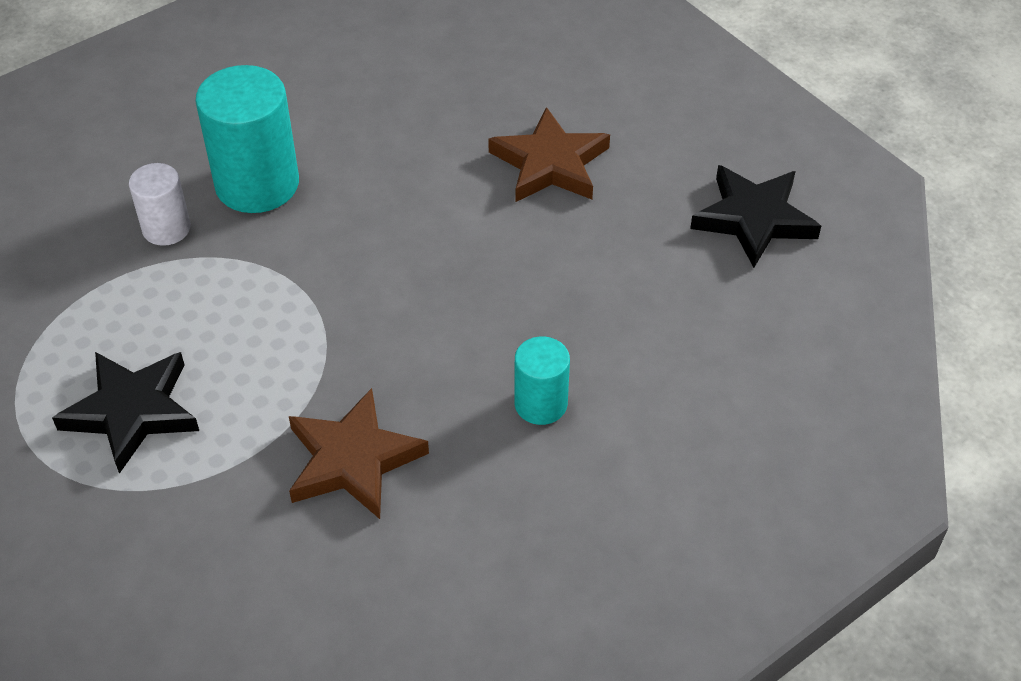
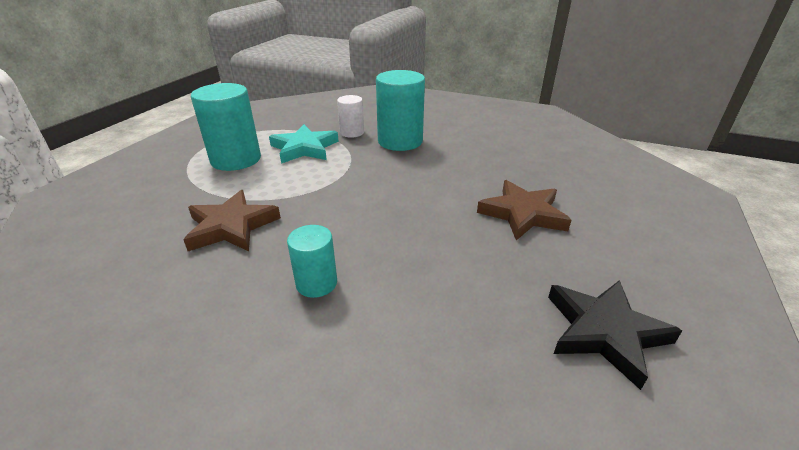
camera: 60 degrees right, 15 degrees down
(132, 412) = (236, 159): black star -> turquoise cylinder
(171, 309) = (304, 148): none -> turquoise star

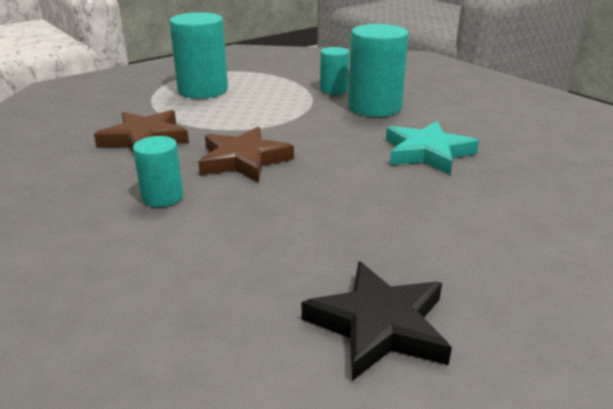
camera: 30 degrees right, 5 degrees down
(304, 148) = (272, 94): turquoise star -> turquoise star (427, 152)
(352, 132) = (333, 89): white cylinder -> turquoise cylinder
(523, 214) = (428, 203): brown star -> brown star (244, 160)

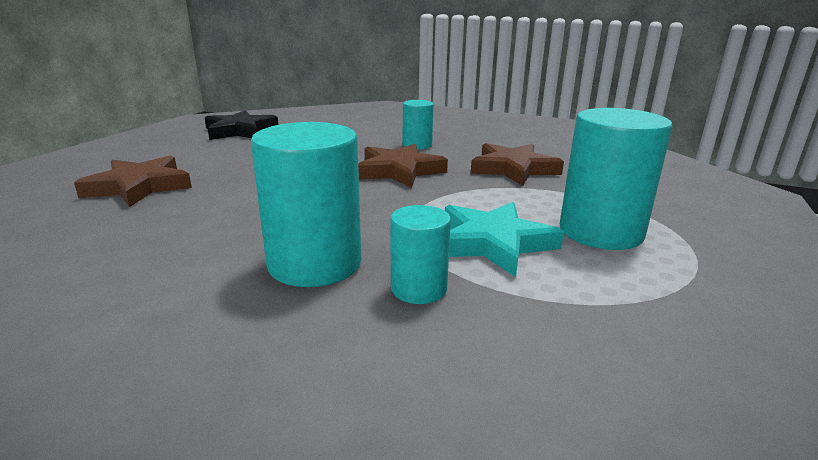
camera: 150 degrees right, 5 degrees down
(427, 152) = (217, 210): turquoise star -> turquoise star (493, 243)
(508, 198) = (139, 187): none -> brown star

